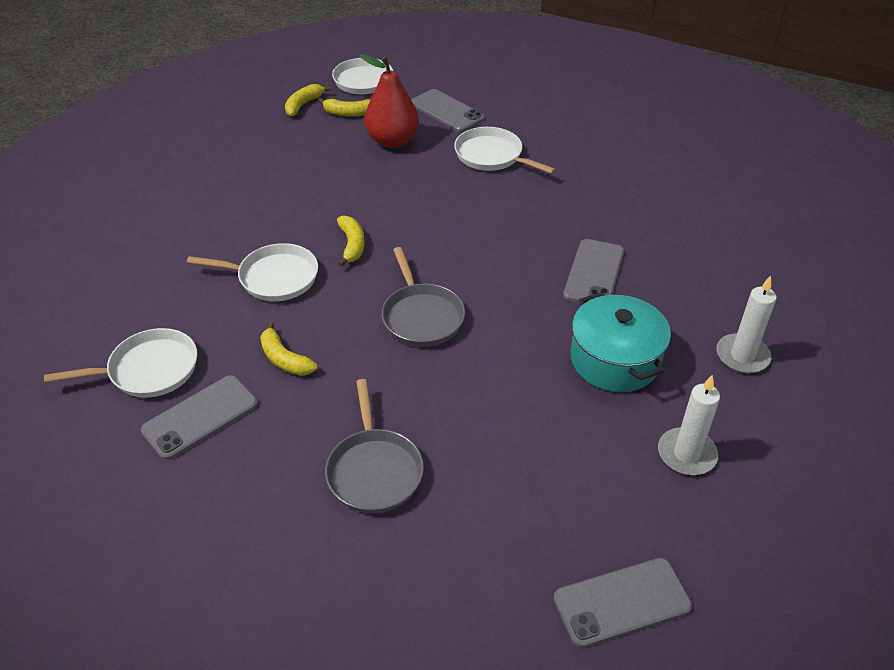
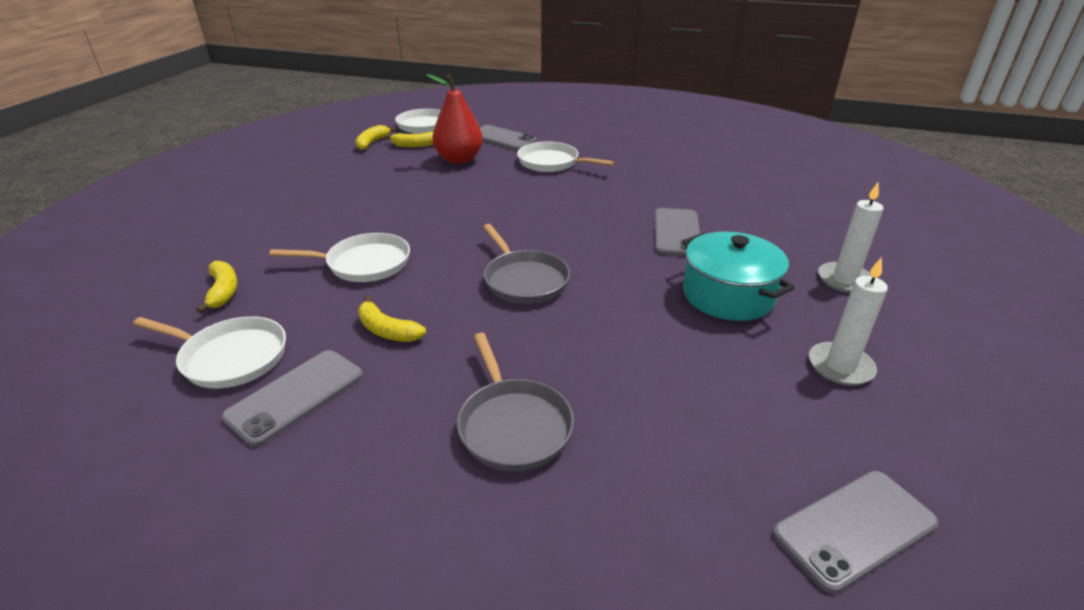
camera: 10 degrees left, 10 degrees down
(148, 370) = (230, 357): white pan -> white pan turned 45 degrees clockwise
(352, 245) = (439, 232): yellow banana -> yellow banana (223, 291)

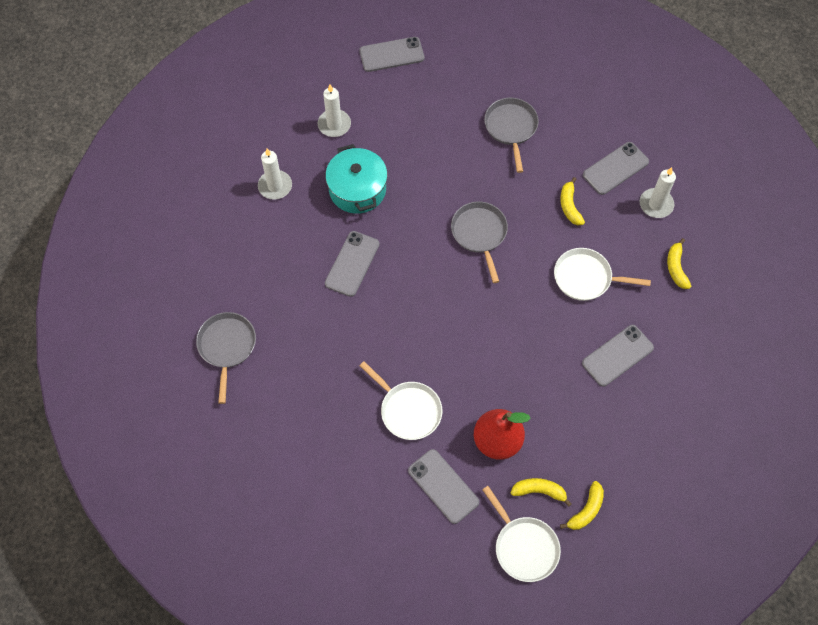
camera: 165 degrees left, 30 degrees up
(230, 357) = (656, 204): white pan -> white candle
(328, 215) = (617, 355): none -> grey phone
(387, 330) = (569, 206): yellow banana -> yellow banana turned 150 degrees counterclockwise
(754, 170) = (227, 347): none -> grey pan

